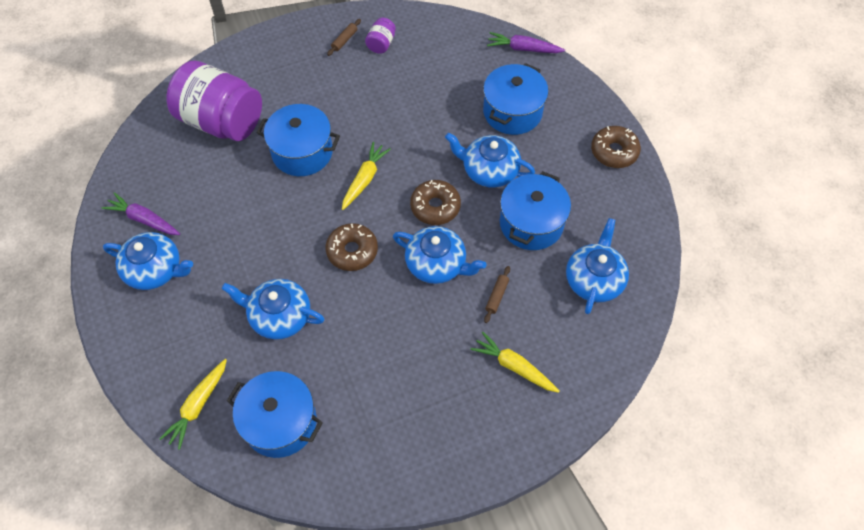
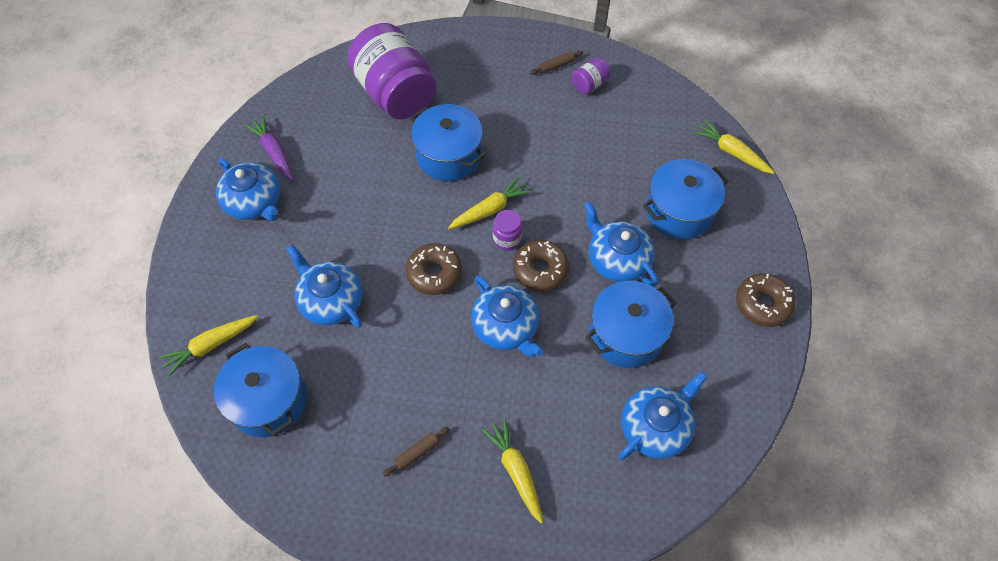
camera: 30 degrees right, 0 degrees up
(394, 196) = (507, 239): none -> purple jar
(496, 296) = (544, 390): brown rolling pin -> brown rolling pin (417, 453)
(523, 49) = (732, 152): purple carrot -> yellow carrot

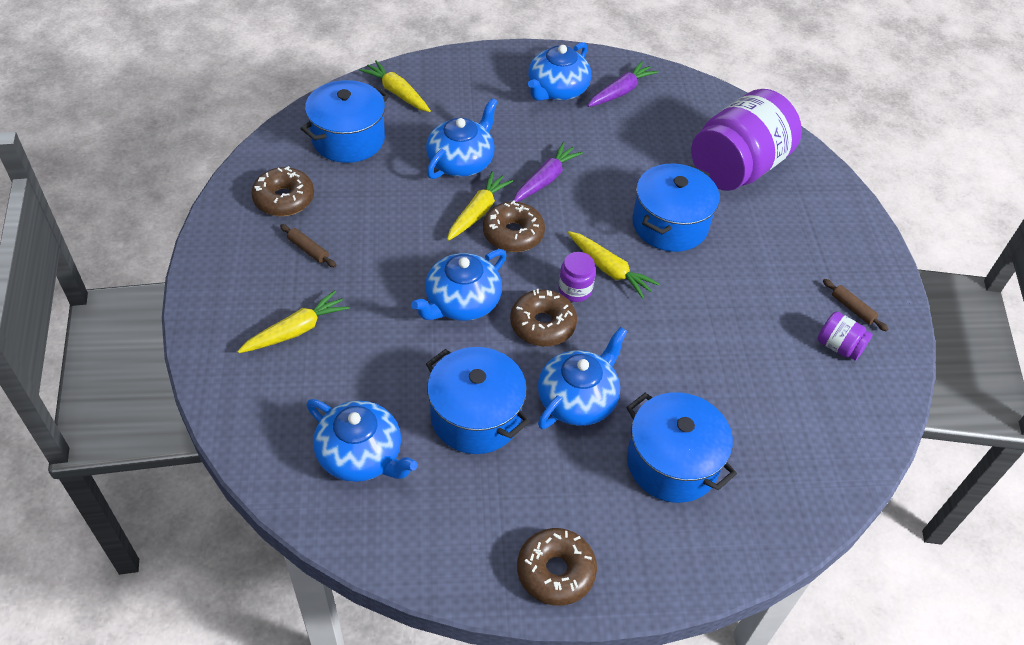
camera: 75 degrees right, 10 degrees down
(341, 472) = (284, 199): none -> brown donut
(373, 235) = (545, 179): none -> purple carrot
(732, 152) = (798, 525): yellow carrot -> yellow carrot (477, 212)

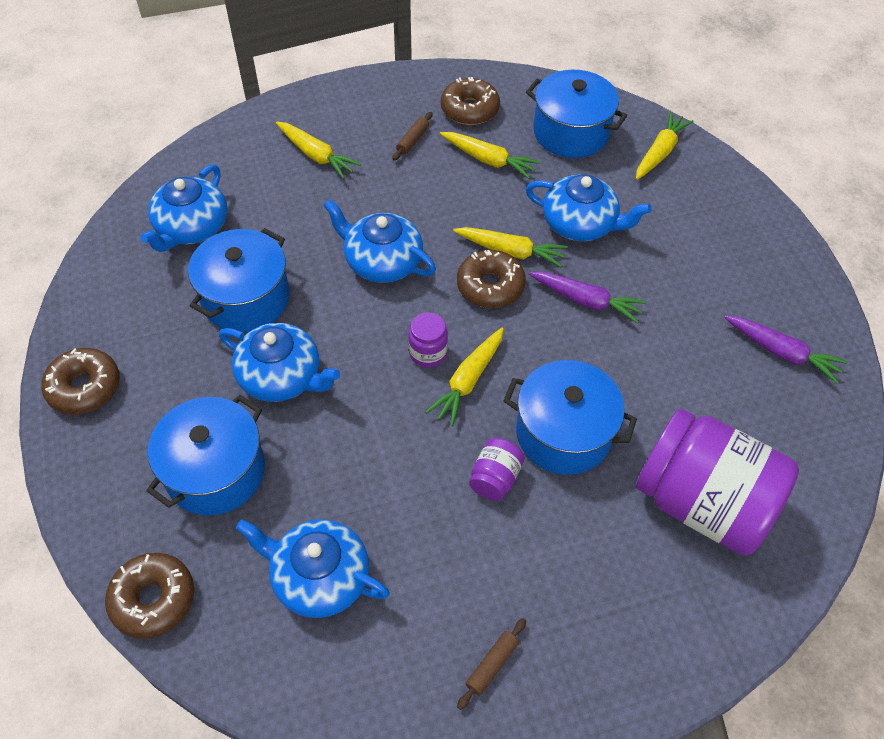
camera: 80 degrees right, 5 degrees up
(359, 201) = (488, 160): none -> yellow carrot
(542, 325) = (371, 332): brown donut -> brown donut (153, 599)
(557, 90) = (746, 287): blue teapot -> blue teapot (319, 577)
(838, 346) = (420, 647): purple jar -> purple jar (495, 478)

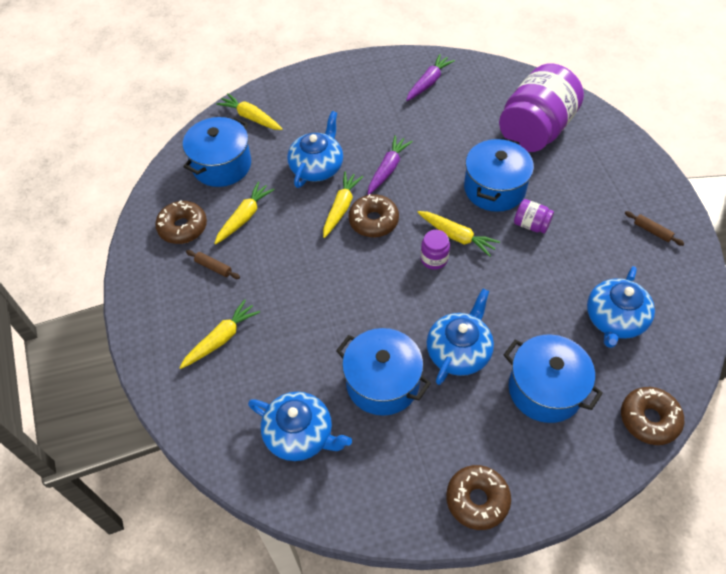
camera: 85 degrees left, 0 degrees up
(382, 261) = (347, 287): blue teapot -> none

